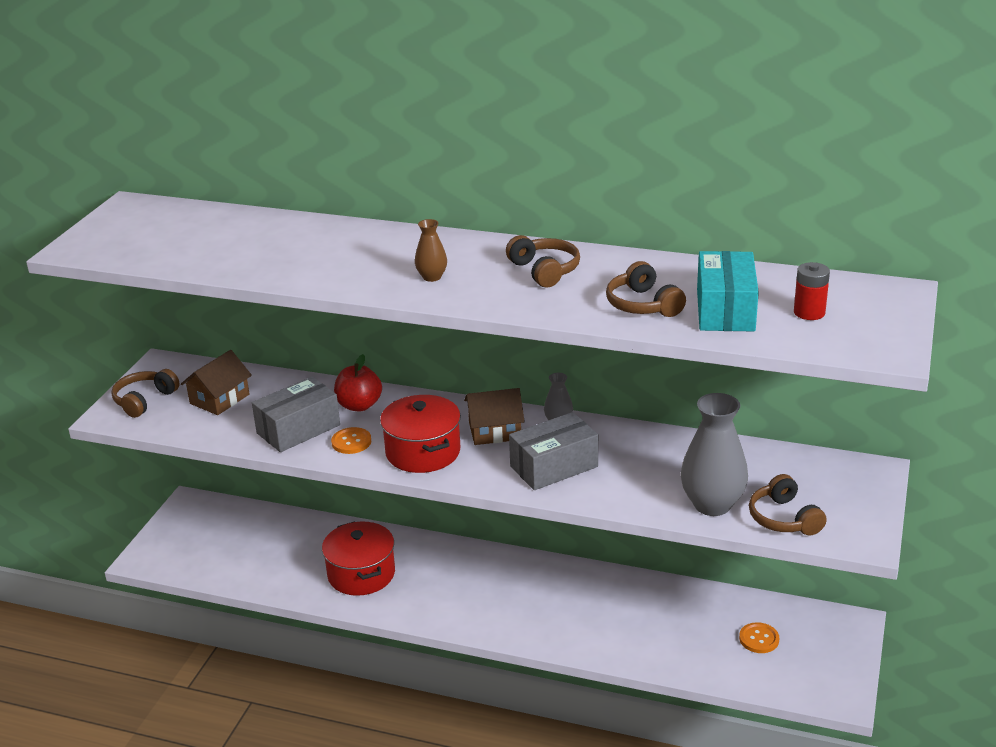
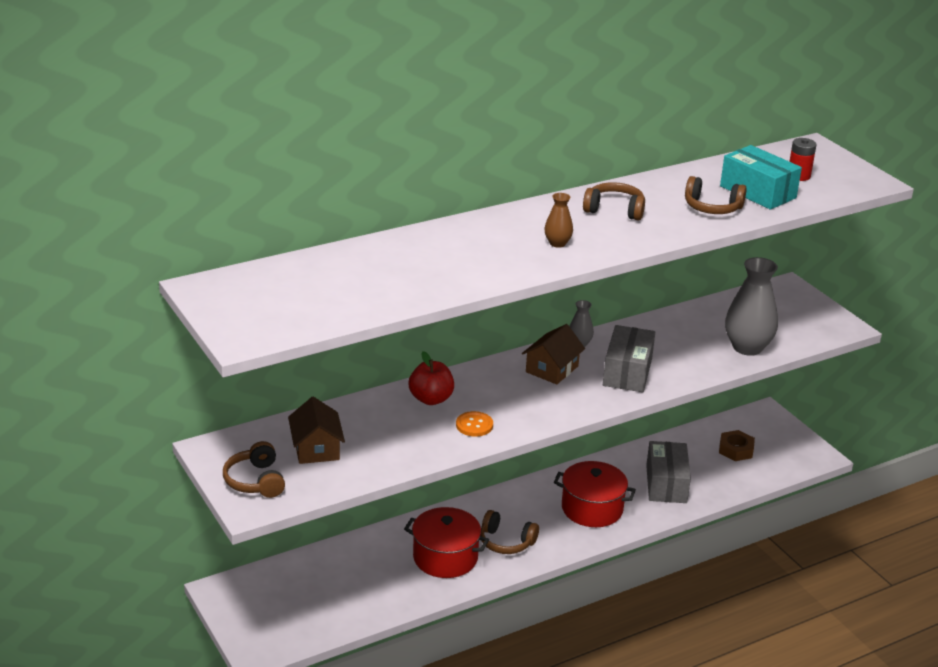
camera: 50 degrees left, 0 degrees up
(298, 429) = (420, 437): grey box -> grey box (666, 484)
(423, 452) = (533, 406): red pot -> red pot (592, 508)
(759, 639) = (736, 450): orange button -> brown nut
(783, 518) = (792, 336): brown headphones -> brown headphones (506, 542)

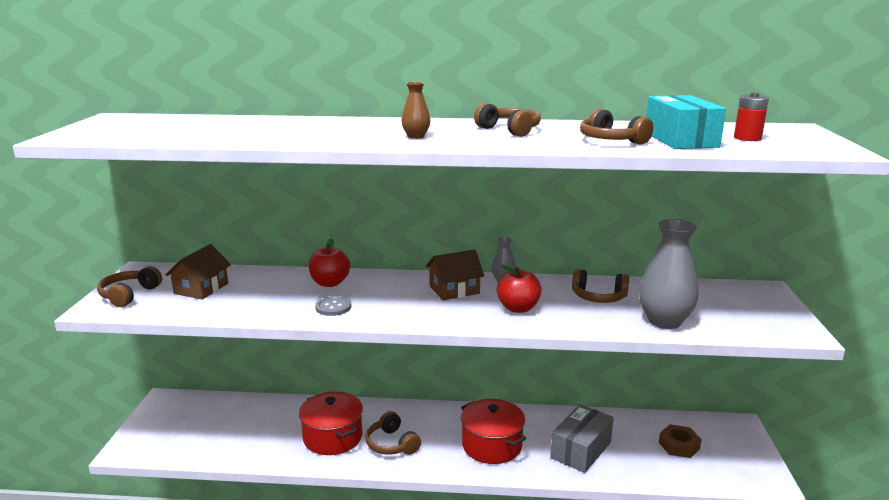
camera: 35 degrees right, 10 degrees down
(474, 425) = (333, 307): orange button -> grey button
(627, 372) = (518, 308): grey box -> red apple
(676, 337) = (598, 297): none -> brown headphones

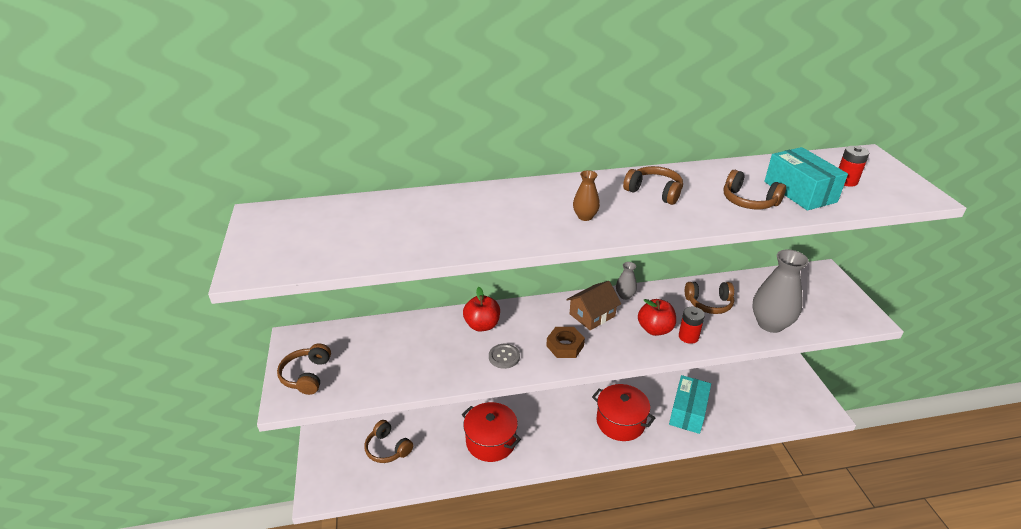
camera: 15 degrees left, 15 degrees up
(201, 288) = (370, 354): brown house -> none
(391, 444) = (542, 438): brown headphones -> brown headphones (387, 448)
(554, 318) = (688, 336): none -> red battery
(580, 450) = (688, 412): grey box -> turquoise box
(679, 445) = (755, 392): brown nut -> brown nut (565, 346)

